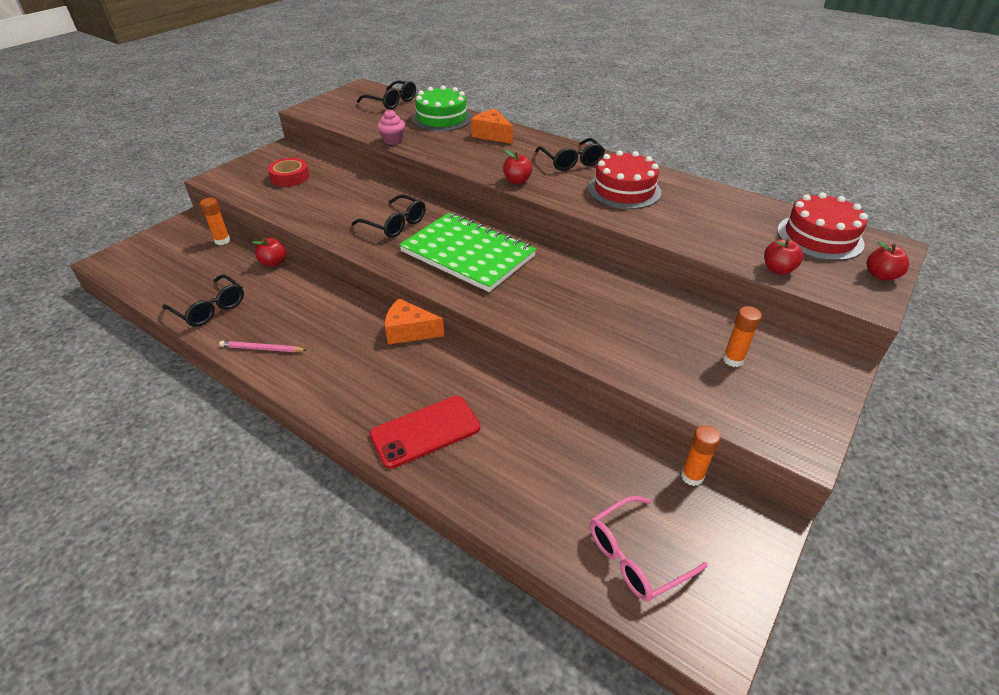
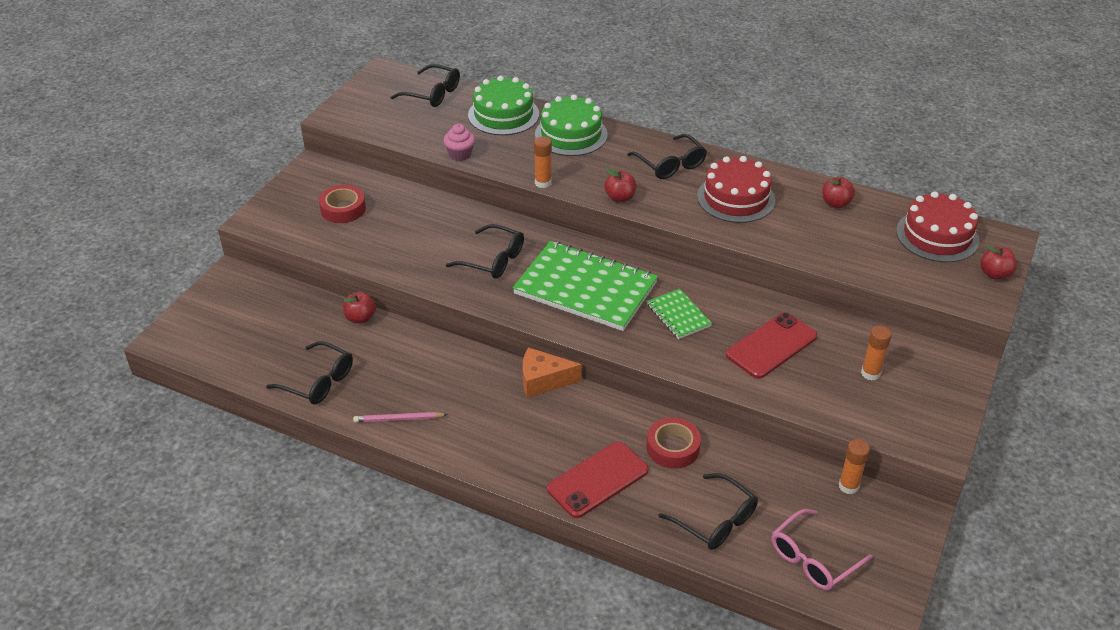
camera: 10 degrees left, 0 degrees up
(222, 241) = (286, 297): orange glue stick -> orange glue stick (543, 183)
(492, 135) = (571, 134): orange cheese -> green cake
(512, 409) = (673, 448): none -> red tape
(535, 494) = (715, 521): none -> black glasses
(547, 285) = (678, 315): none -> green notebook
(633, 321) = (771, 346): none -> red phone
(778, 269) = (901, 278): red apple -> red apple (835, 203)

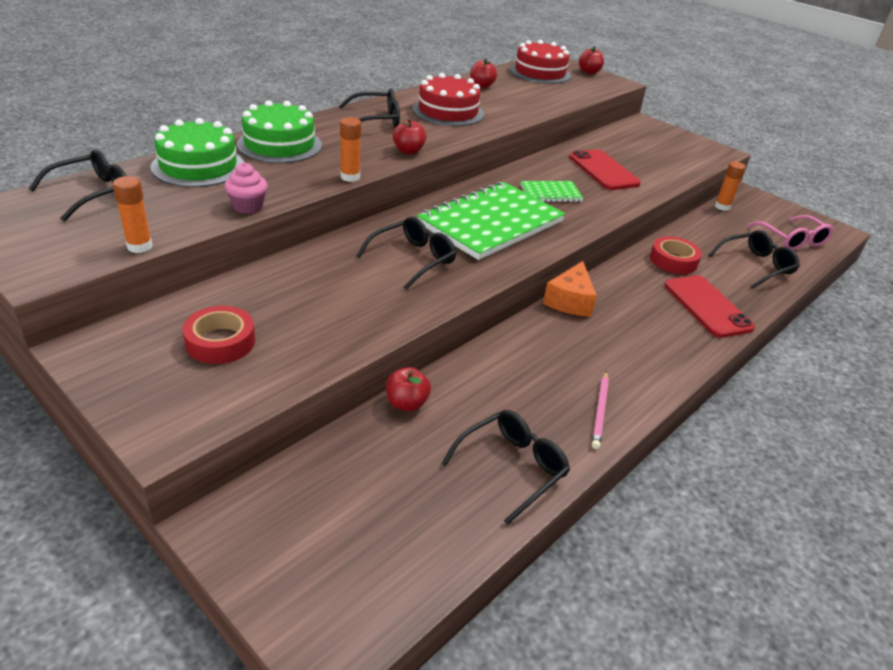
camera: 75 degrees left, 5 degrees down
(870, 373) = (644, 149): orange glue stick -> orange glue stick (139, 246)

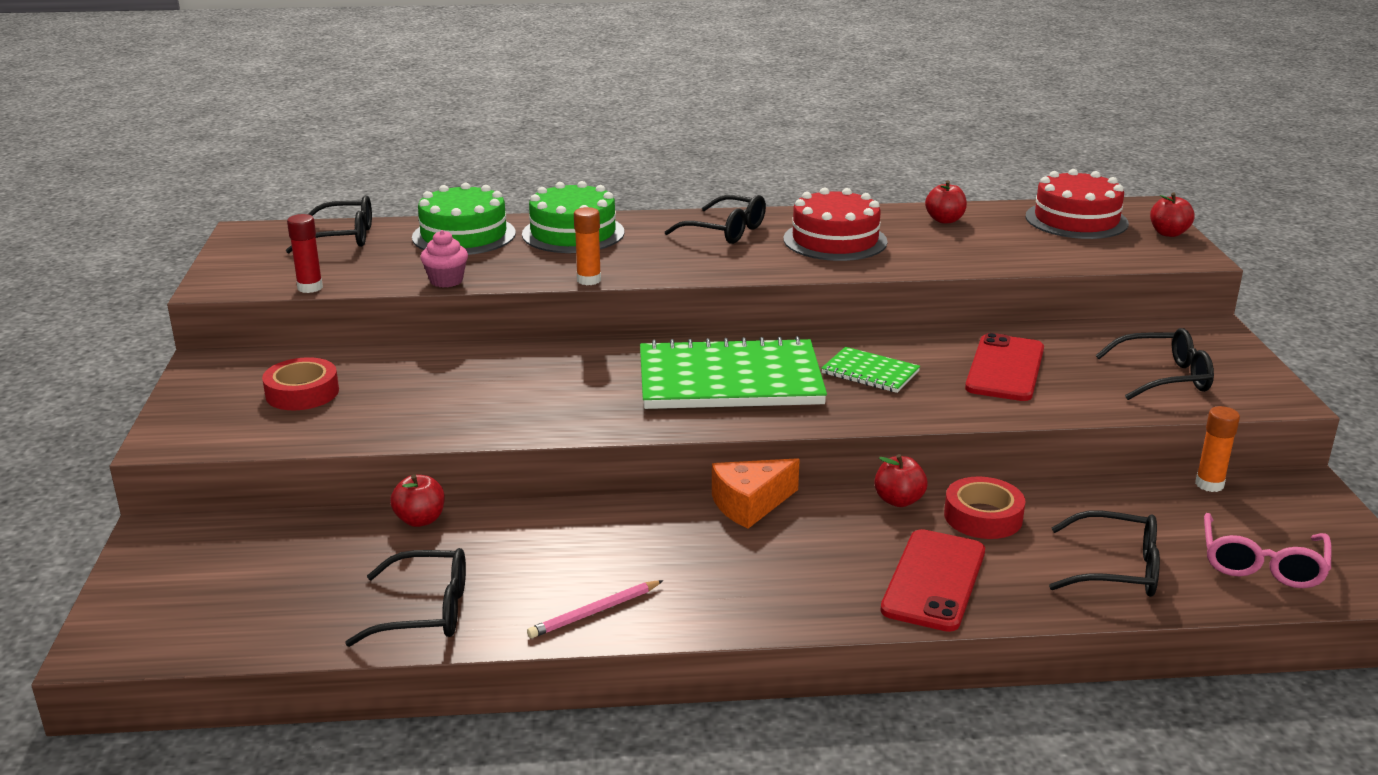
camera: 45 degrees right, 10 degrees down
(139, 246) = (310, 288): orange glue stick -> red glue stick
(408, 151) = (701, 270): red apple -> red apple (898, 500)
(413, 259) = (578, 386): black glasses -> black glasses (1164, 377)

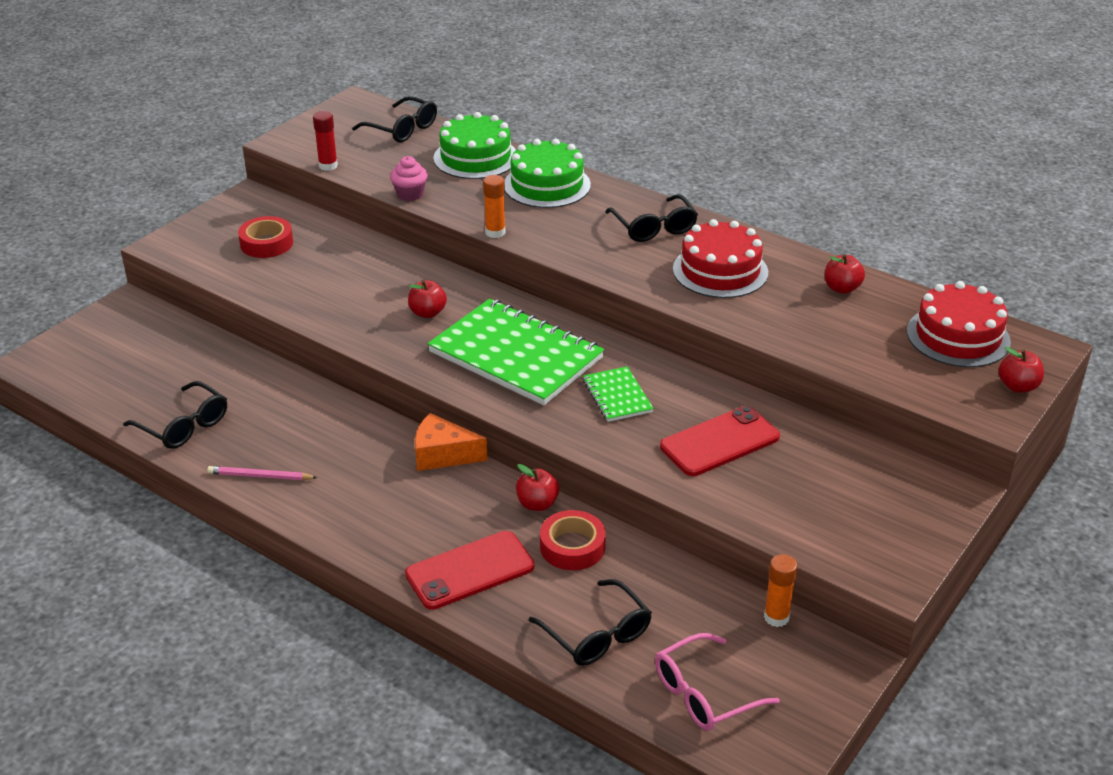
camera: 40 degrees right, 10 degrees up
(420, 520) = (255, 364): red apple -> red apple (427, 313)
(1164, 377) = (831, 512): black glasses -> none

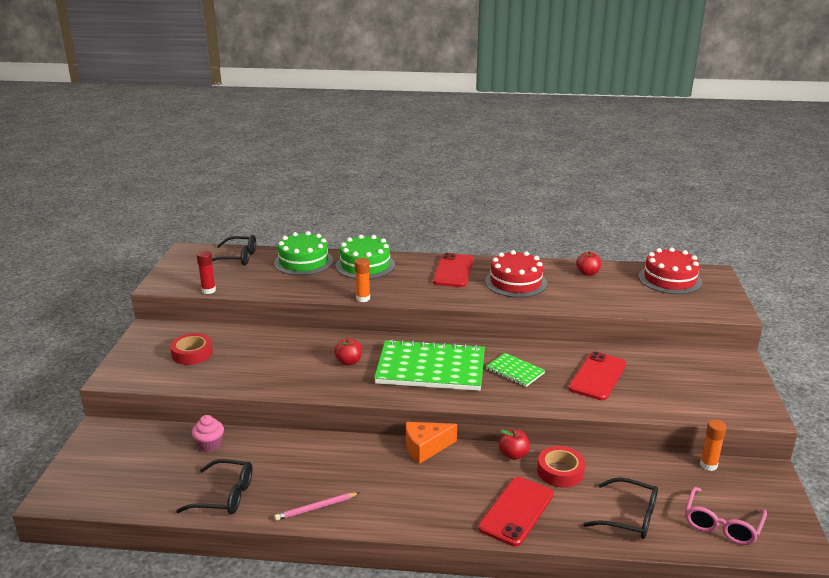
camera: 30 degrees left, 10 degrees down
(410, 194) = (283, 292): pink cupcake -> pink cupcake (209, 445)
(654, 227) = (453, 271): black glasses -> red phone
(1017, 386) = (725, 294): red apple -> none

